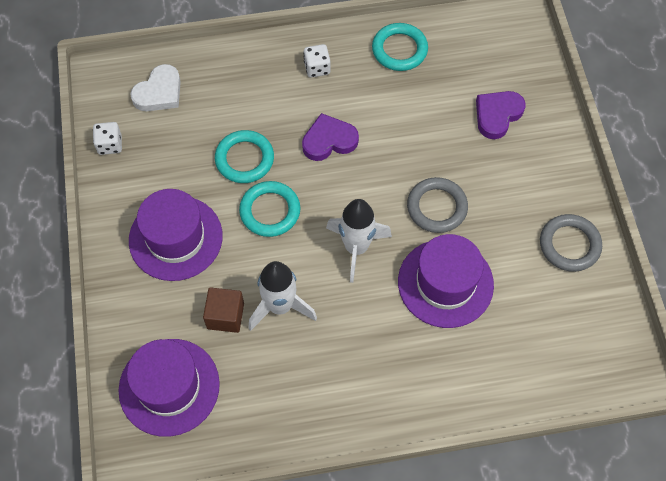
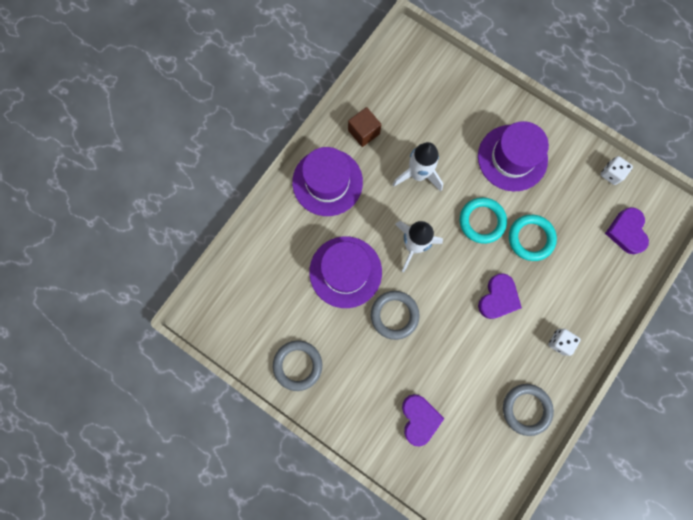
camera: 135 degrees right, 15 degrees up
(159, 92) = (626, 232): white heart -> purple heart
(169, 387) = (427, 85): purple hat -> purple hat (327, 182)
(225, 316) = (439, 143): brown cube -> brown cube (364, 132)
(399, 50) = (526, 409): turquoise ring -> grey ring

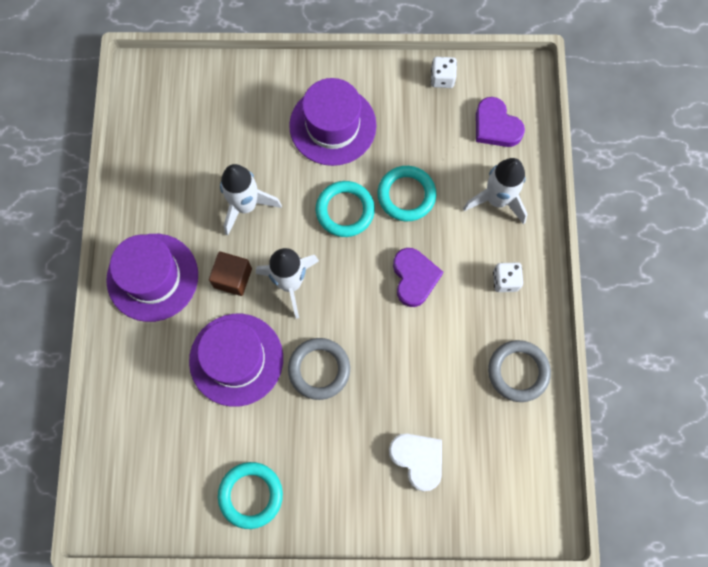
camera: 35 degrees left, 5 degrees down
(297, 365) = (251, 495): grey ring -> turquoise ring
(364, 132) = (157, 198): brown cube -> brown cube (233, 278)
(419, 419) = (418, 459): purple heart -> white heart
(592, 283) = (497, 200): none -> white rocket

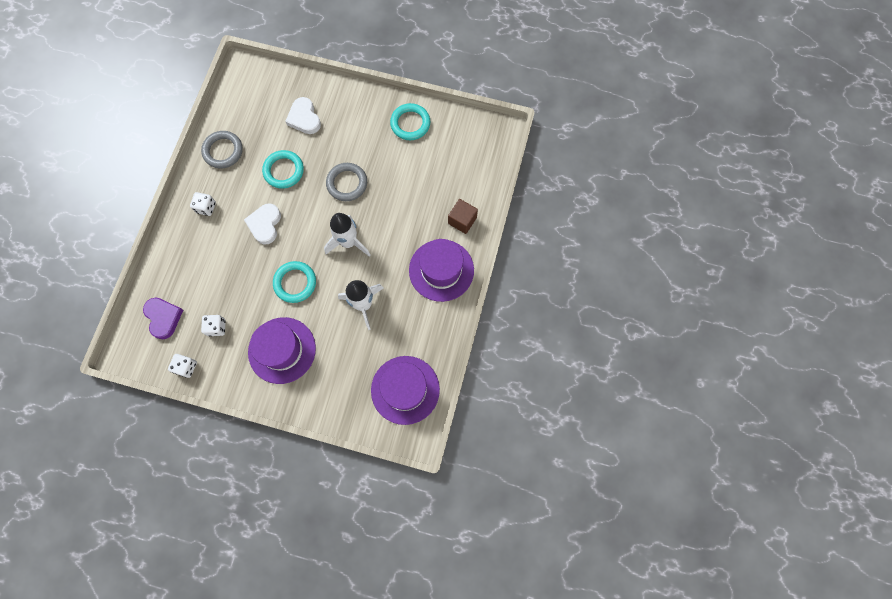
camera: 165 degrees left, 0 degrees up
(233, 278) = (386, 255): brown cube -> brown cube (462, 220)
(236, 359) = (398, 202): purple hat -> purple hat (405, 390)
(406, 195) = (248, 283): turquoise ring -> turquoise ring (284, 171)
(414, 278) = (265, 224): purple heart -> white heart
(424, 131) = (217, 327): none -> white dice
(497, 200) = (187, 263): white rocket -> none

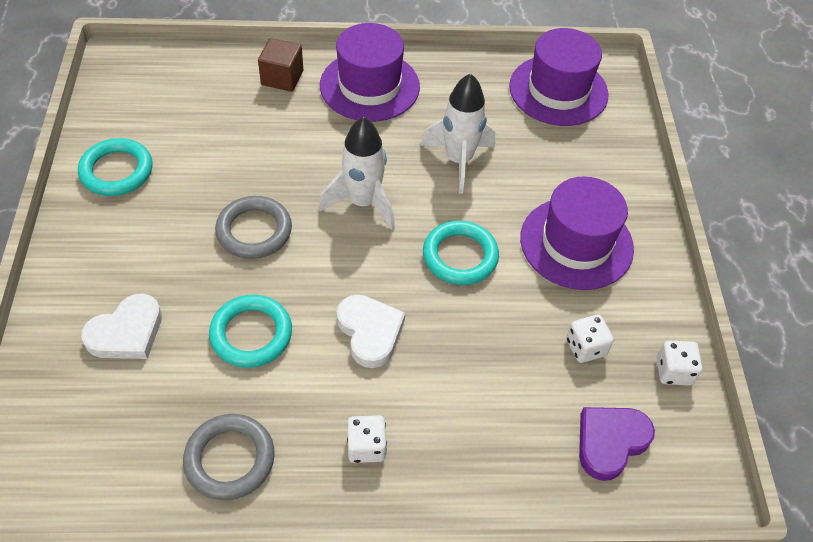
camera: 110 degrees left, 20 degrees down
(265, 224) = (370, 332): white heart -> white heart turned 105 degrees counterclockwise

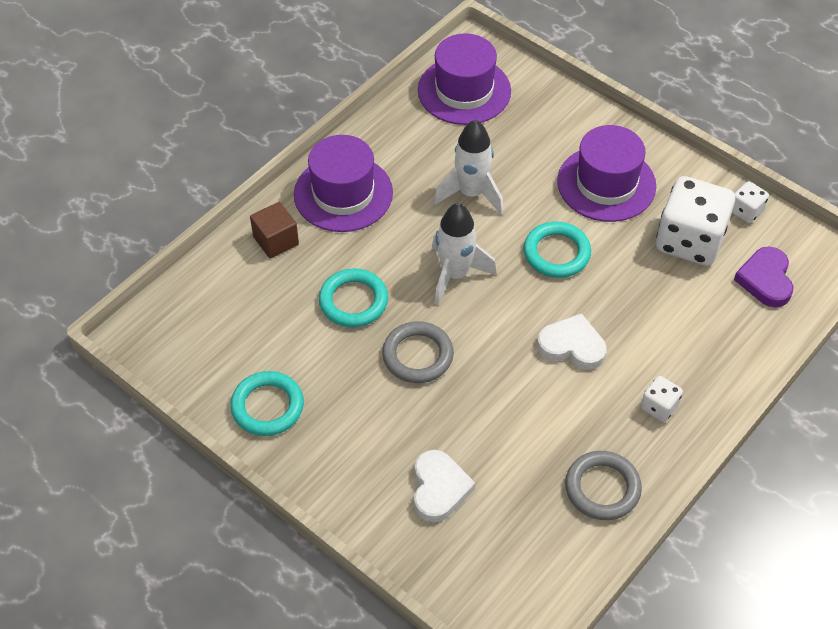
camera: 45 degrees left, 0 degrees up
(251, 334) = (510, 414): turquoise ring -> turquoise ring (353, 301)
(585, 347) = (689, 241): white dice -> white dice, size x2.17

